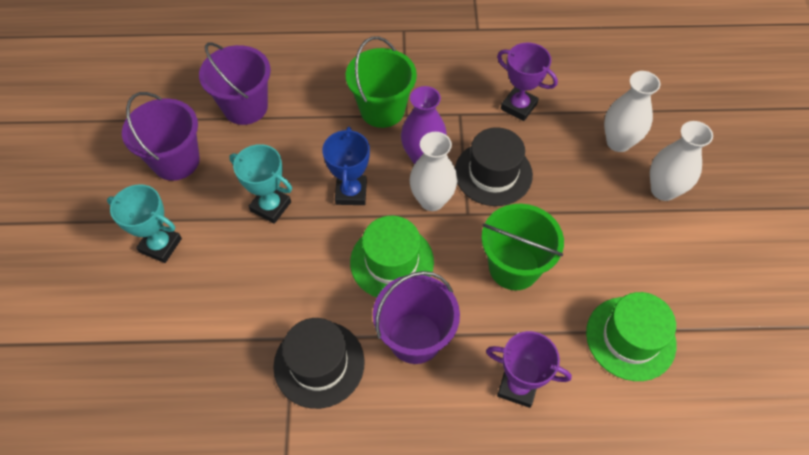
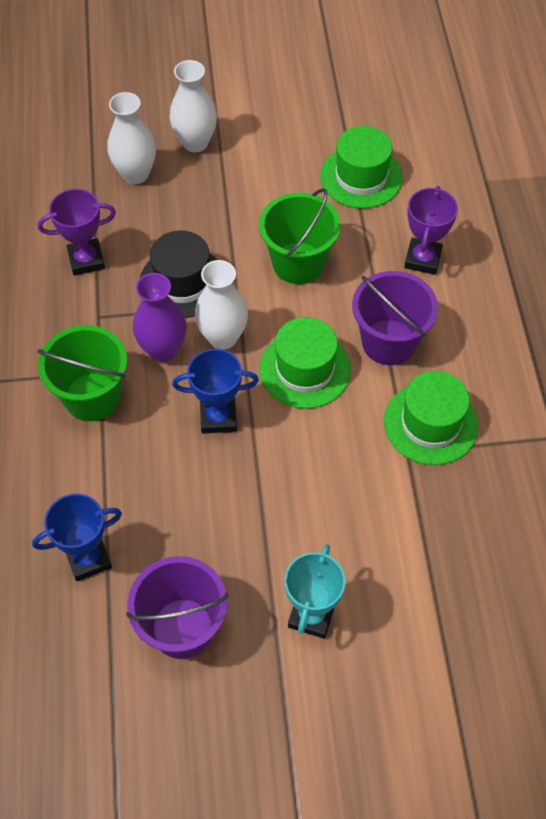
camera: 95 degrees left, 0 degrees up
(245, 107) = (88, 558): purple bucket -> blue trophy
(271, 206) = (244, 500): turquoise trophy -> none
(319, 363) = (430, 423): black hat -> green hat
(518, 106) = (86, 260): purple trophy -> purple trophy turned 45 degrees clockwise

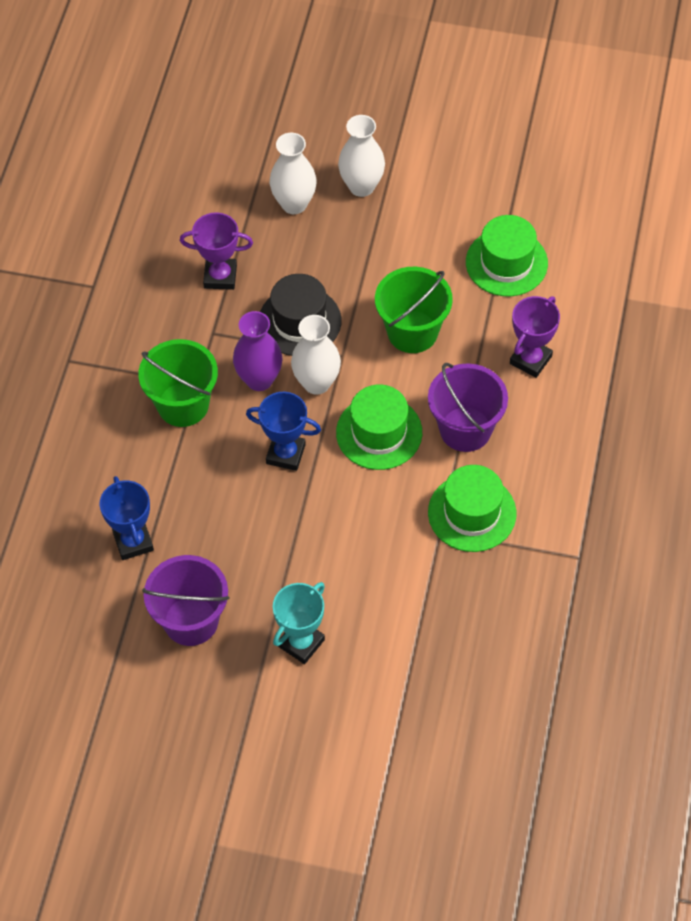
camera: 20 degrees right, 0 degrees up
(88, 558) = (133, 542): blue trophy -> blue trophy turned 75 degrees clockwise

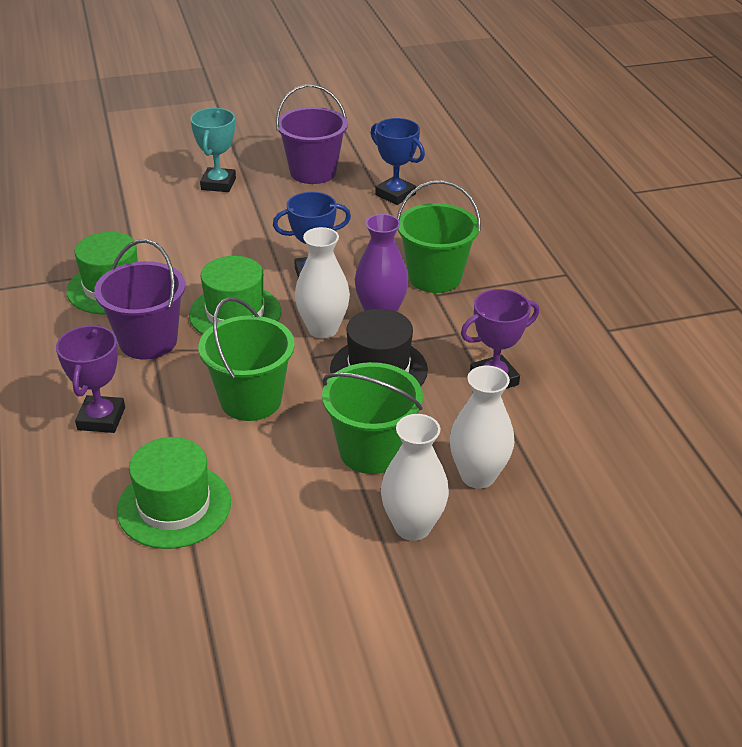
camera: 150 degrees right, 20 degrees down
(352, 252) = (371, 451): none -> green bucket

